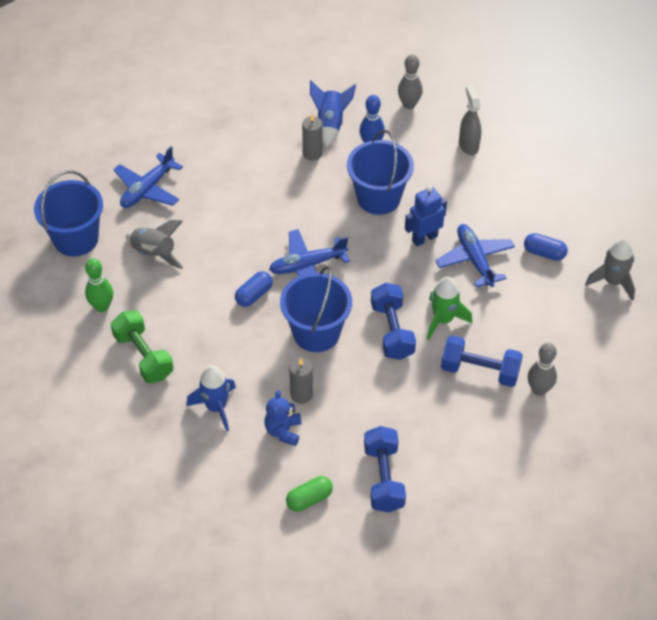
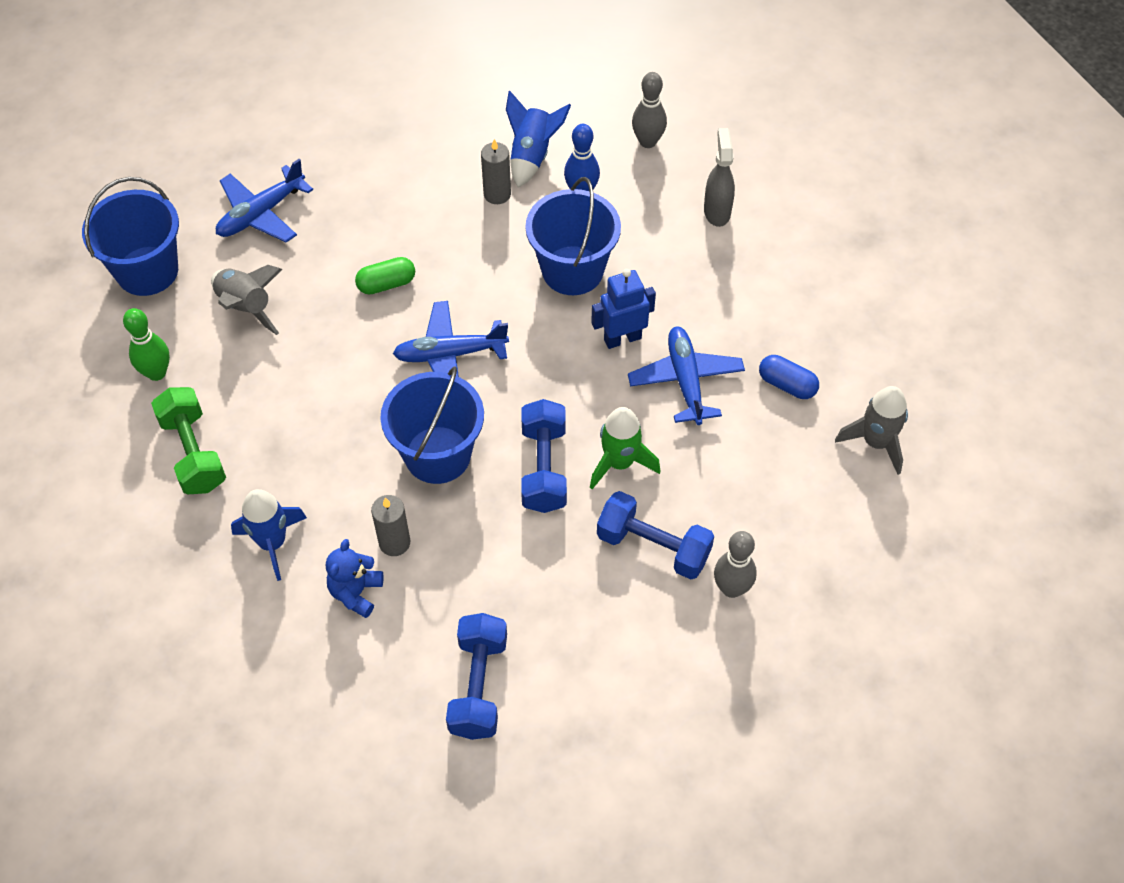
camera: 10 degrees right, 5 degrees up
(254, 295) = (366, 386): blue capsule -> none
(309, 499) = (366, 700): green capsule -> green capsule (386, 284)

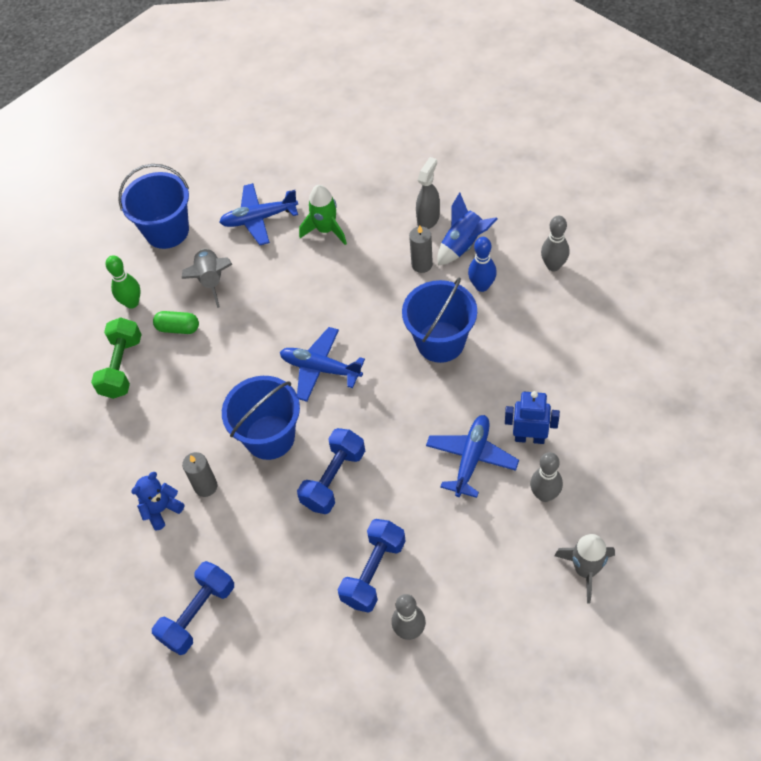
camera: 35 degrees right, 0 degrees up
(272, 543) = (132, 451): blue rocket -> none
(386, 284) = (309, 300): green capsule -> green capsule (178, 328)
(619, 463) = (387, 499): green rocket -> green rocket (326, 230)
(622, 338) = (445, 407): blue robot -> blue robot (529, 438)
(653, 547) = (373, 572): blue dumbbell -> blue dumbbell turned 60 degrees clockwise
(717, 211) = (573, 339): grey spray bottle -> grey spray bottle (428, 219)
(787, 385) = (544, 495): blue capsule -> grey bowling pin

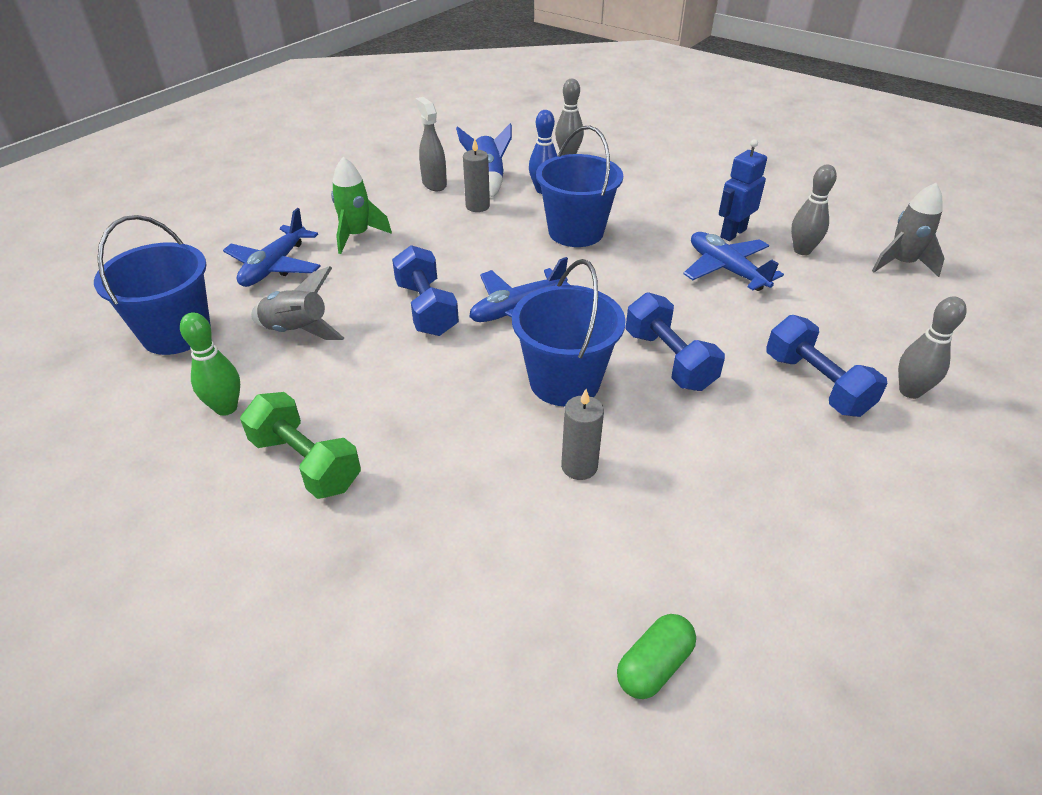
camera: 60 degrees left, 15 degrees down
(161, 509) = (573, 527): blue teddy bear -> none
(178, 328) = (322, 386): green capsule -> green capsule (654, 666)
(198, 614) = (774, 566): blue dumbbell -> blue dumbbell (426, 309)

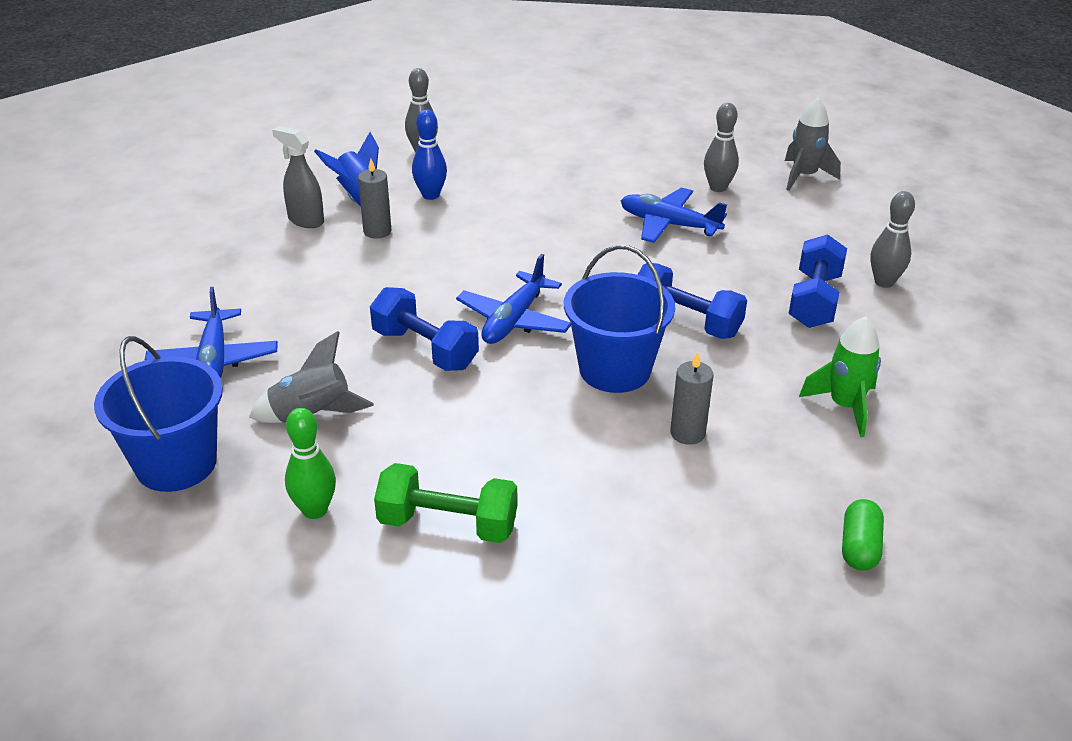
camera: 30 degrees left, 5 degrees down
(357, 236) = (275, 300): green rocket -> green rocket (844, 406)
(576, 232) = (502, 229): blue bucket -> none
(732, 233) = (647, 188): blue robot -> none
(816, 384) = (814, 300): blue dumbbell -> blue dumbbell turned 75 degrees clockwise

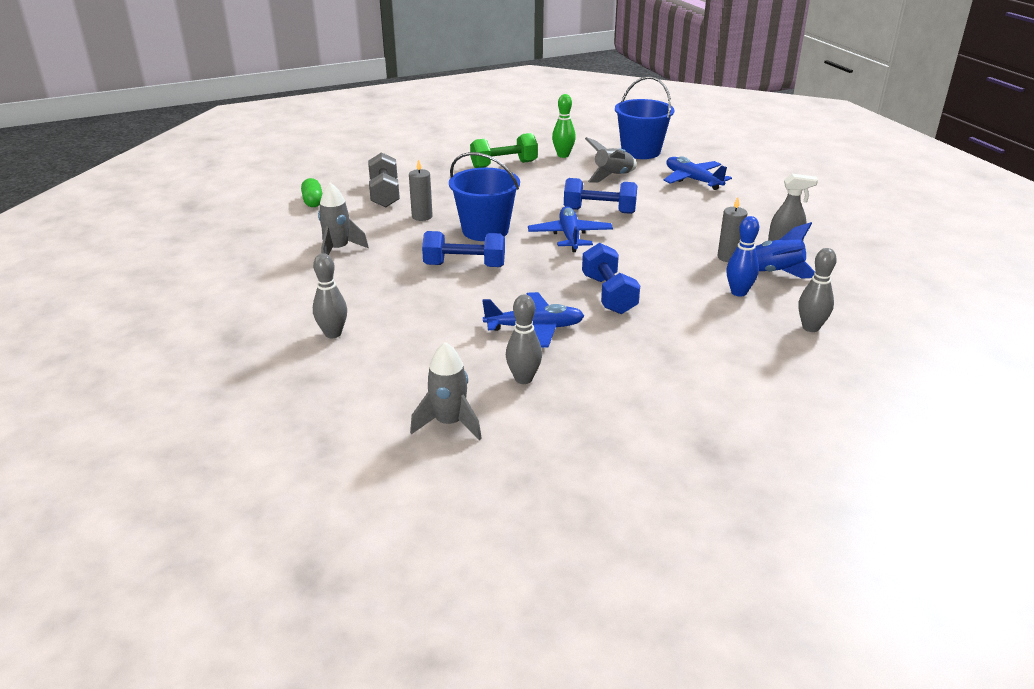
camera: 150 degrees right, 5 degrees down
(720, 518) = (384, 194): none -> grey dumbbell
(814, 300) = (383, 303): blue dumbbell -> blue dumbbell (608, 294)
(844, 406) = (338, 250): green rocket -> grey rocket

